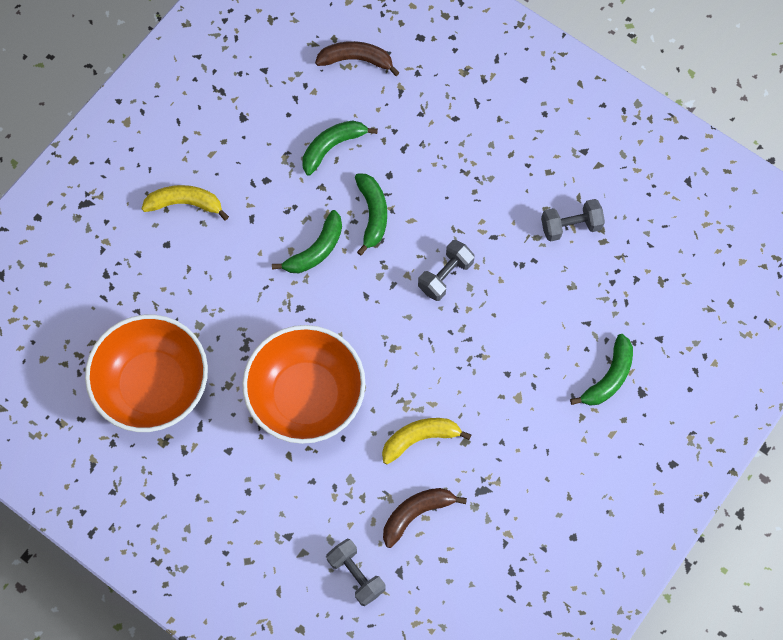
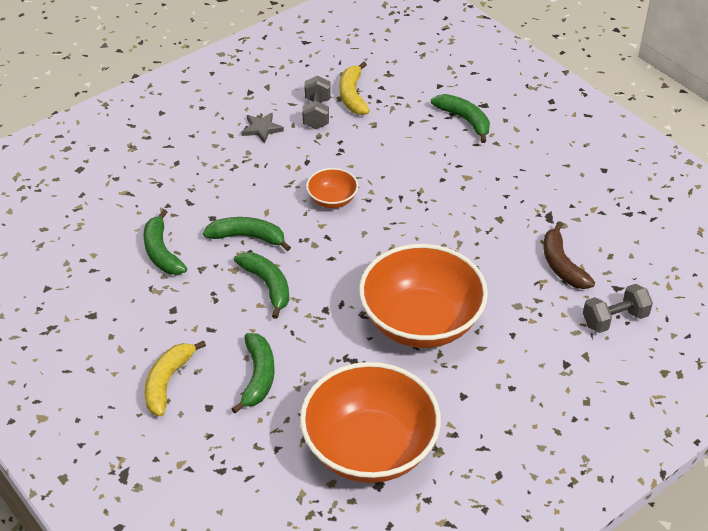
camera: 75 degrees left, 25 degrees down
(208, 274) = (258, 377): none -> green banana
(356, 60) = (77, 217): brown banana -> none
(420, 438) = (488, 248): yellow banana -> yellow banana (352, 95)
(445, 276) = (332, 200): grey dumbbell -> orange bowl
(529, 180) = (261, 129): none -> grey star

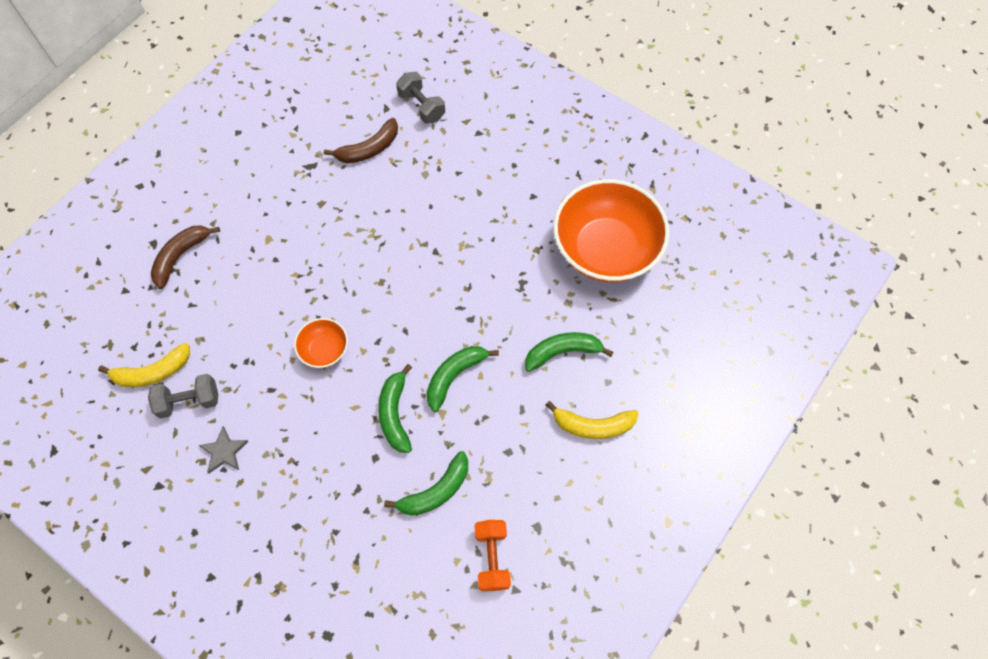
camera: 105 degrees left, 20 degrees up
(82, 278) = (492, 558): none -> orange dumbbell
(421, 322) = (463, 240): orange bowl -> none
(464, 120) = (181, 256): green banana -> brown banana

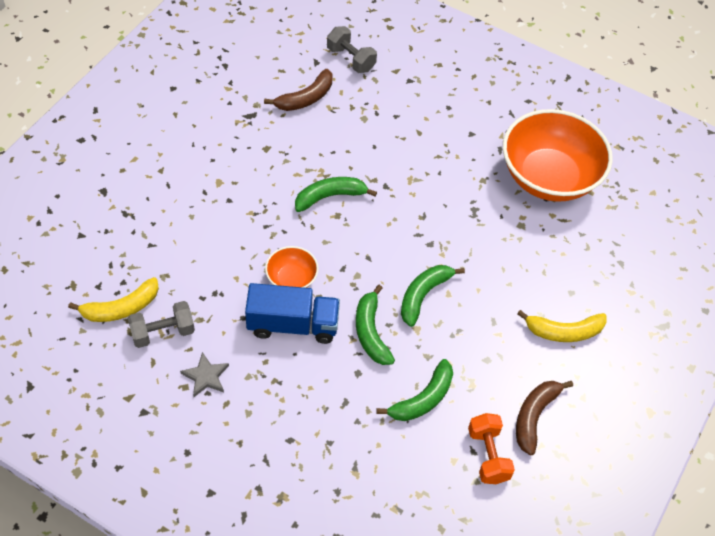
camera: 10 degrees left, 10 degrees down
(181, 256) = (133, 201): brown banana -> brown banana (534, 416)
(318, 401) = (293, 325): none -> blue truck
(563, 352) = (524, 268): green banana -> green banana (330, 196)

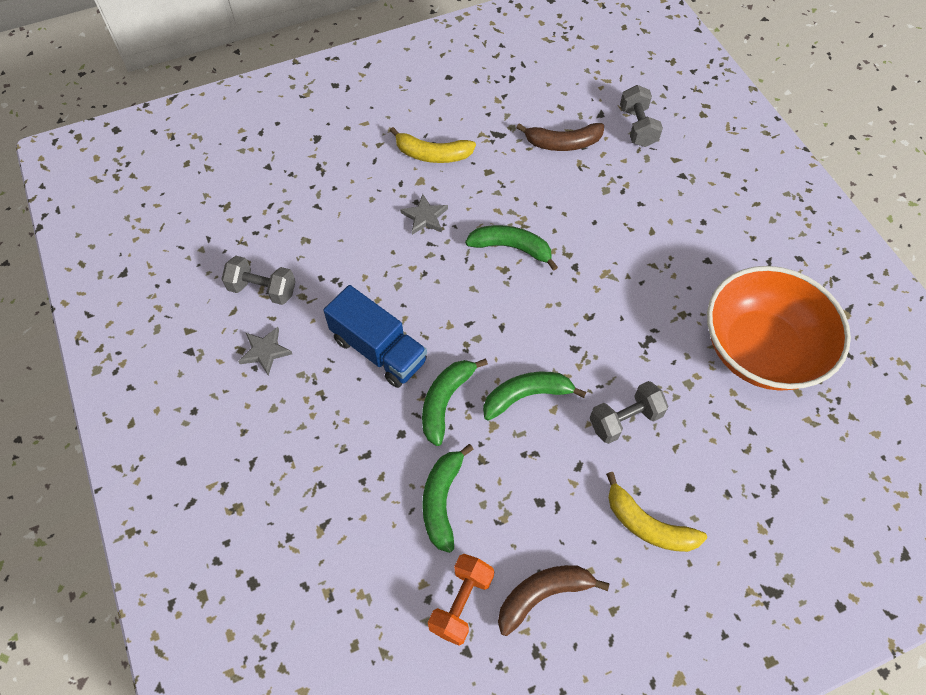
camera: 40 degrees right, 5 degrees up
(121, 308) = (247, 248): yellow banana -> yellow banana (432, 154)
(245, 208) = (425, 217): none -> grey star
(291, 279) = (413, 306): orange bowl -> none
(422, 399) = (442, 500): green banana -> green banana turned 105 degrees clockwise
(499, 273) = (625, 420): none -> grey dumbbell

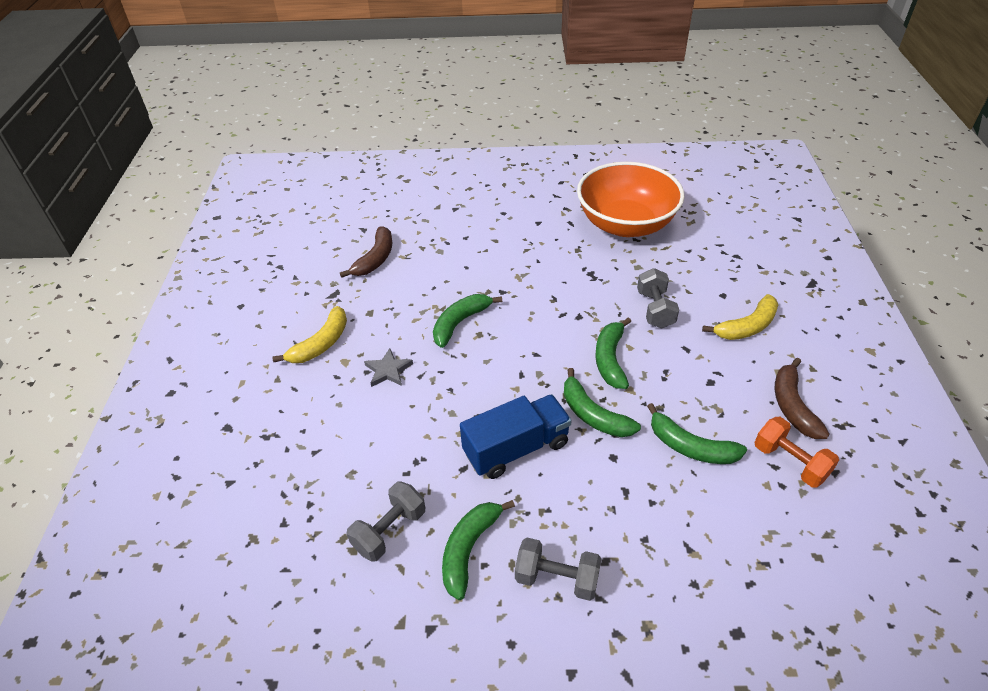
camera: 65 degrees left, 15 degrees down
(265, 351) = (469, 549): grey star -> green banana
(637, 127) = (392, 215): grey dumbbell -> grey dumbbell (557, 578)

